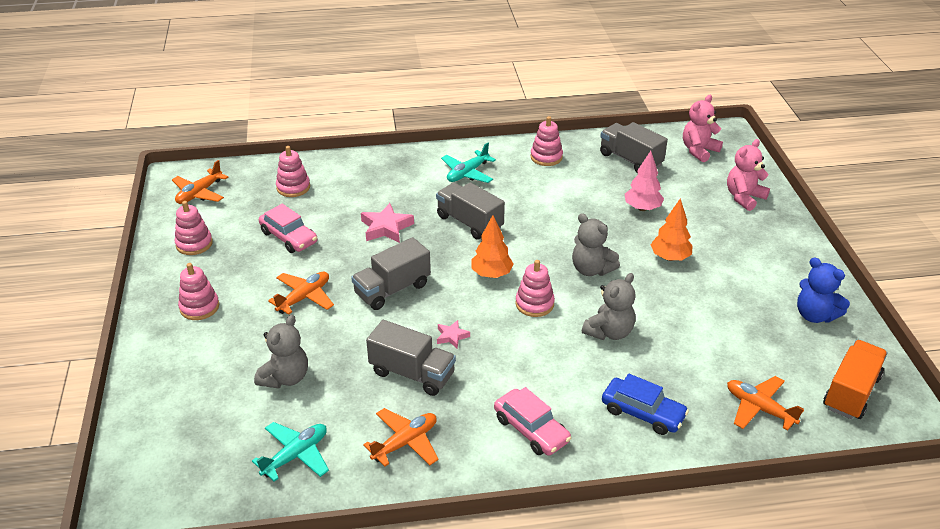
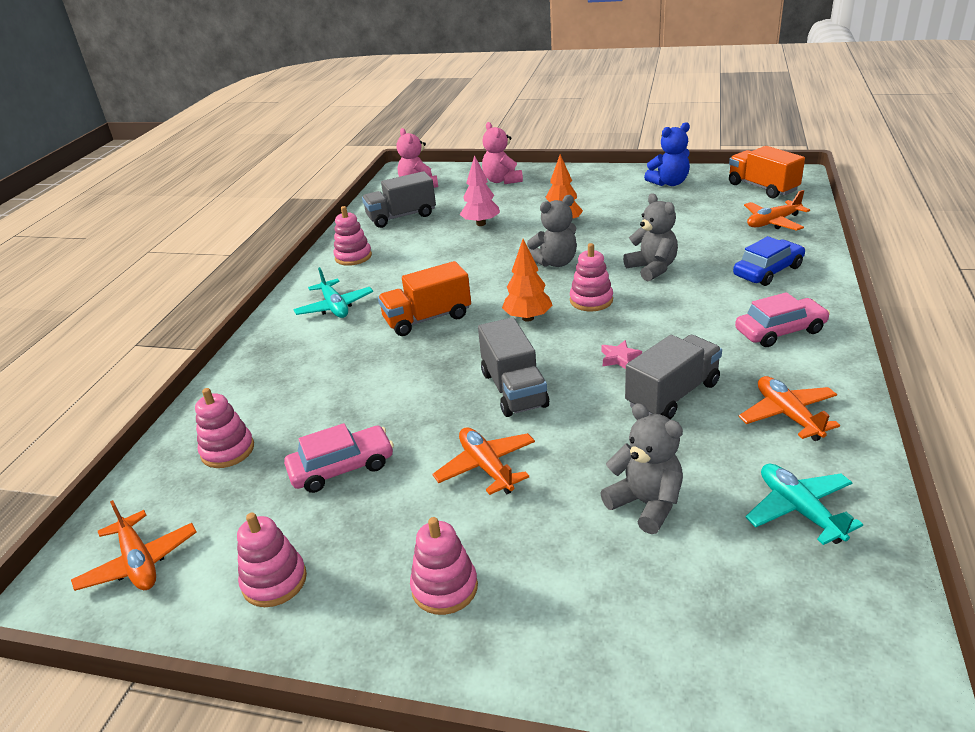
camera: 65 degrees left, 5 degrees down
(386, 228) = (389, 379): pink star -> none
(469, 222) = (427, 318): grey truck -> orange truck

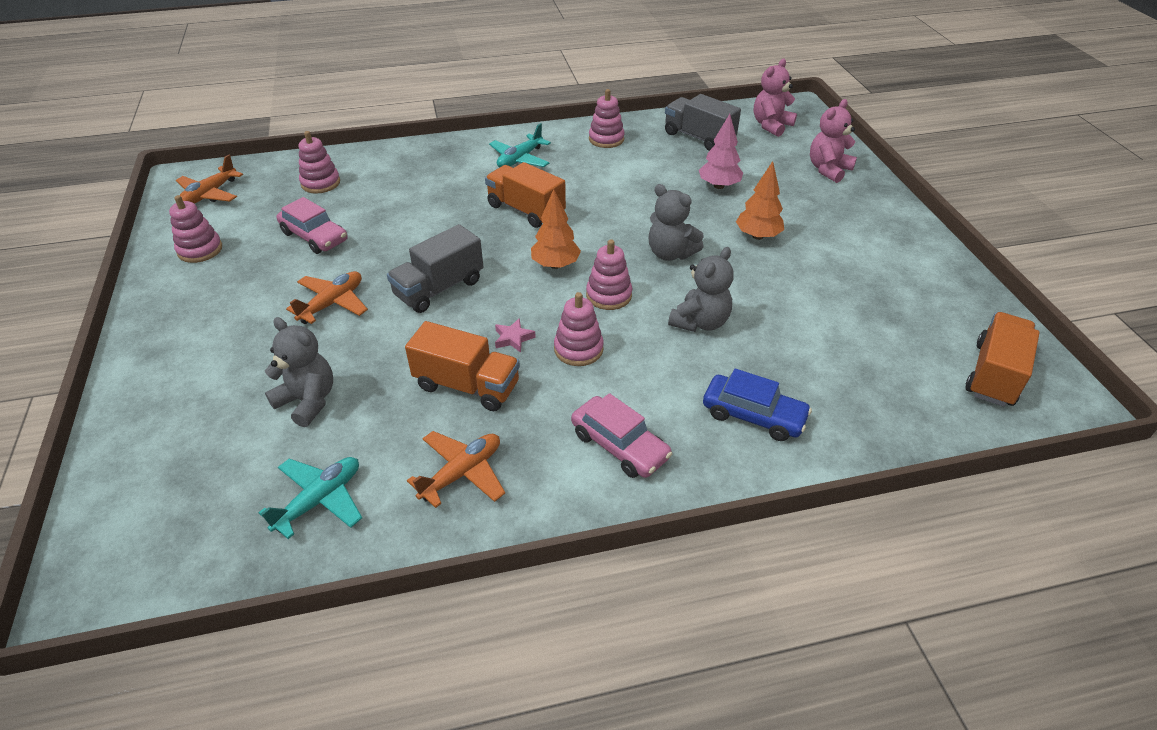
camera: 60 degrees right, 10 degrees up
(444, 587) = (202, 322): pink stacking toy -> pink stacking toy (578, 349)
(646, 504) = (308, 401): grey teddy bear -> grey teddy bear turned 75 degrees counterclockwise
(669, 183) = (932, 289): blue teddy bear -> none
(672, 395) = (467, 386): grey truck -> orange truck
(773, 222) = (891, 400): orange plane -> none

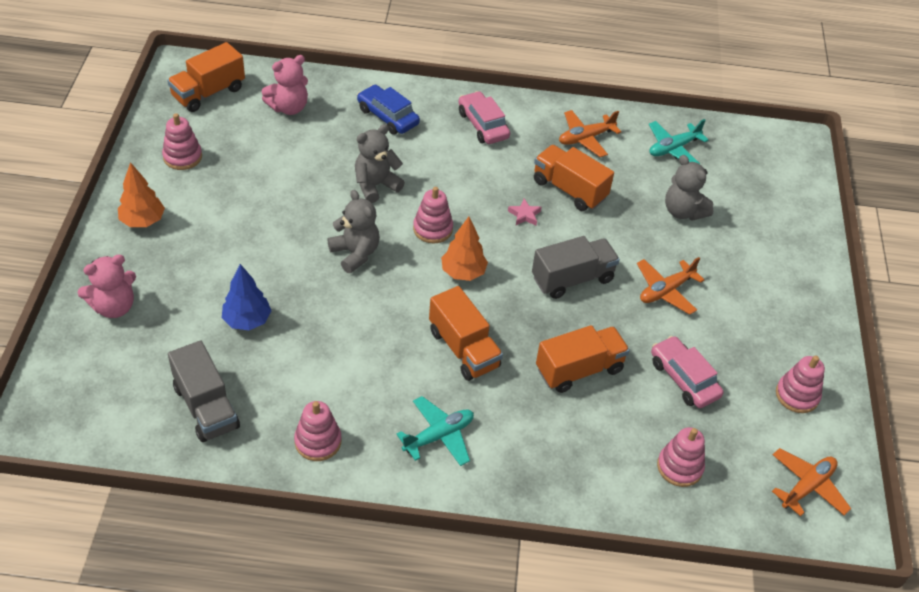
camera: 165 degrees left, 5 degrees up
(416, 220) = (579, 370): none -> orange truck
(578, 349) = (479, 192): pink stacking toy -> pink stacking toy (182, 157)
(719, 186) = (247, 320): pink tree -> blue tree
(757, 236) = (263, 248): orange tree -> orange tree (143, 221)
(771, 125) = (101, 401): pink teddy bear -> pink teddy bear (288, 107)

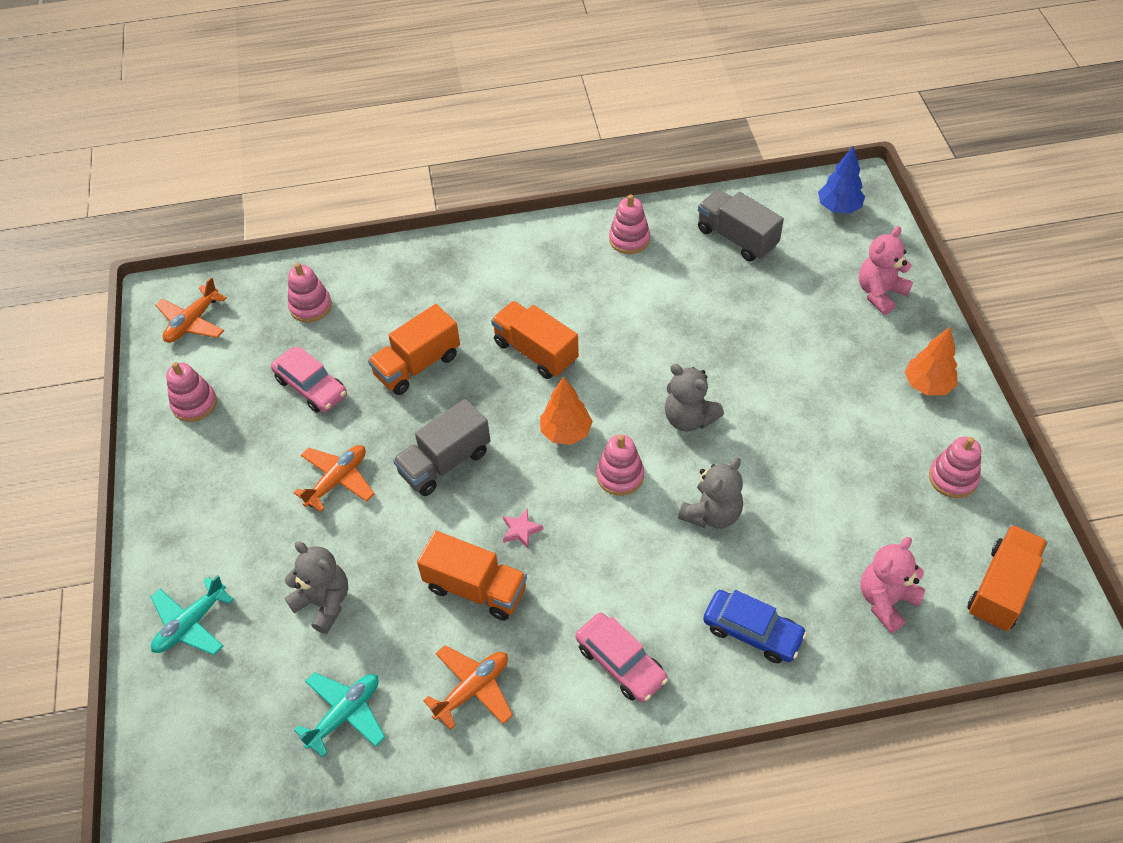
camera: 170 degrees right, 5 degrees up
(247, 320) = (752, 317): blue tree -> blue tree (839, 208)
(439, 436) = (530, 271): turquoise plane -> turquoise plane (191, 624)

